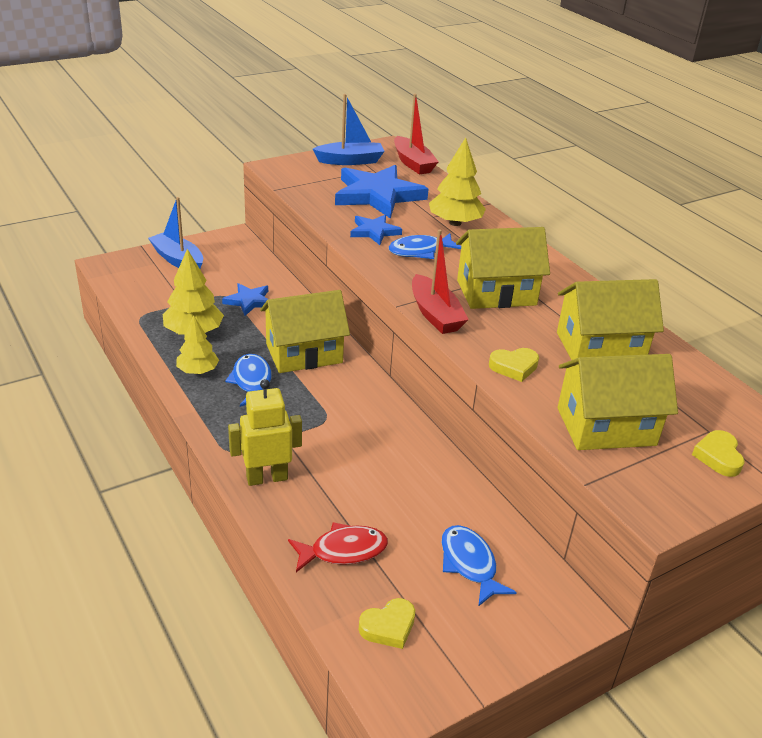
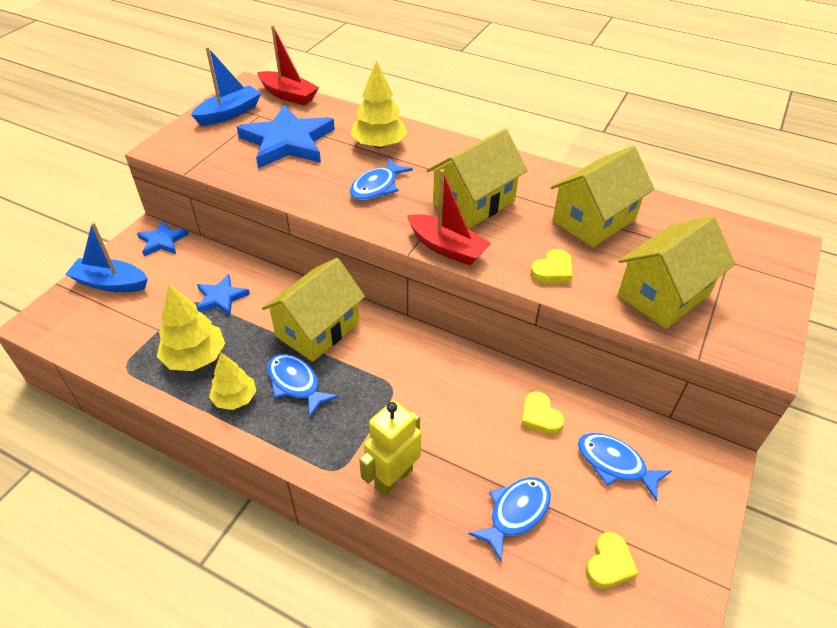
camera: 30 degrees left, 10 degrees up
(343, 551) = (515, 513): red fish -> blue fish
(374, 231) = (319, 183): blue star -> blue star (162, 241)
(718, 457) = (753, 281): yellow heart -> yellow heart (540, 417)

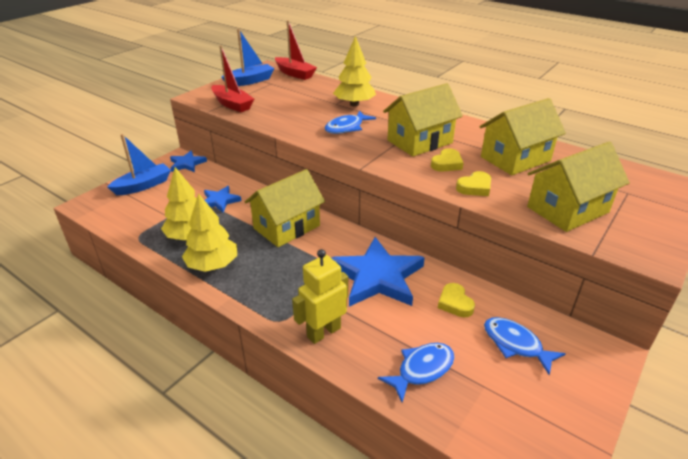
camera: 10 degrees right, 10 degrees down
(111, 283) = (143, 186): blue boat -> blue boat turned 120 degrees clockwise
(235, 398) = (213, 265): yellow tree -> yellow tree, size x1.50
(287, 142) = (287, 98): blue star -> blue star (377, 277)
(296, 383) = (261, 260): blue fish -> none
(447, 248) = (392, 167): red boat -> red boat (232, 104)
(609, 564) = (499, 419): yellow heart -> yellow heart (447, 164)

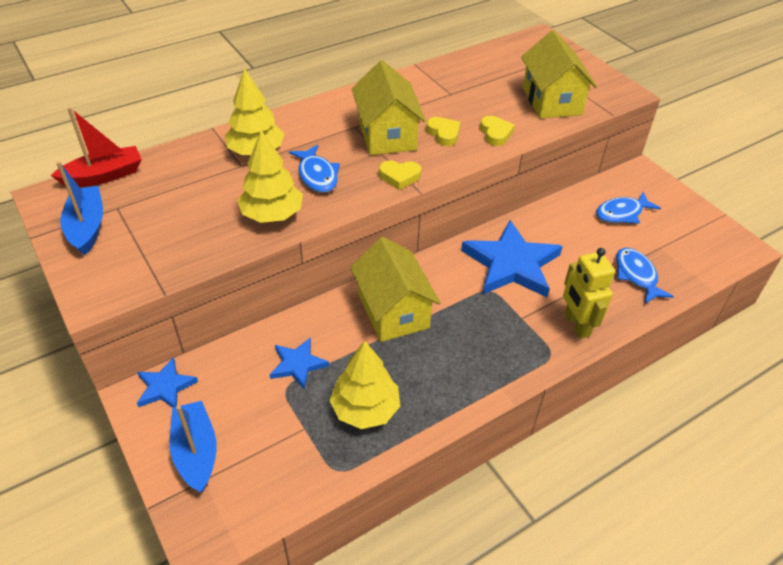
camera: 70 degrees left, 10 degrees up
(213, 265) = (437, 395): yellow tree -> yellow tree (272, 214)
(232, 104) = (162, 262): red boat -> none
(455, 303) = (565, 227): yellow heart -> yellow heart (399, 176)
(515, 159) = (457, 92): yellow house -> none

